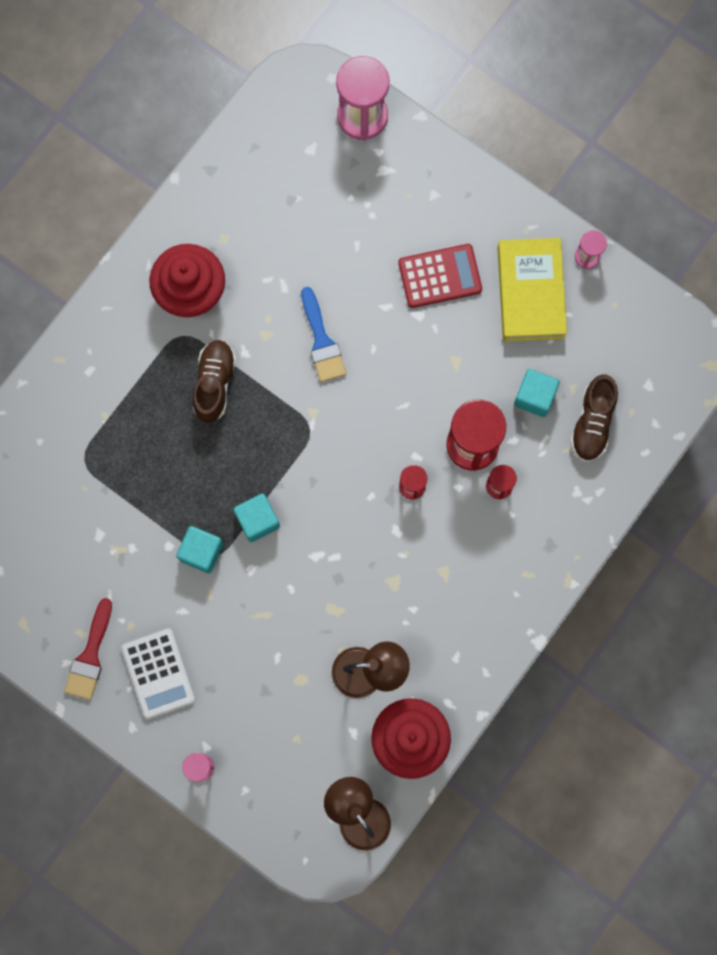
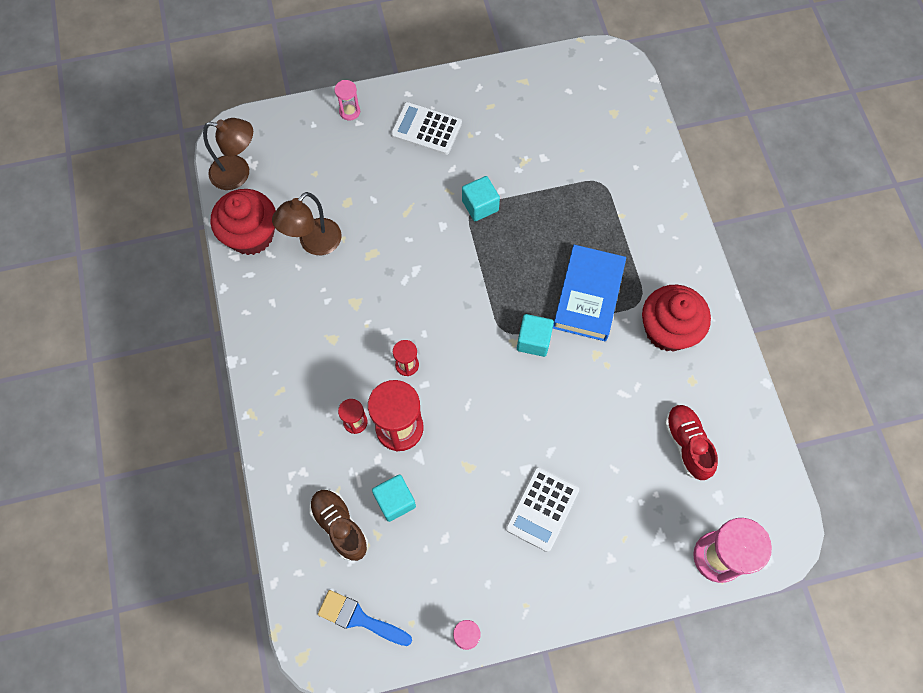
camera: 130 degrees right, 10 degrees down
(90, 656) = (471, 101): red brush -> none
(214, 383) = (588, 296): brown shoe -> blue book
(257, 520) = (471, 253): turquoise cube -> turquoise cube (533, 340)
(286, 203) = (687, 444): none -> red shoe
(322, 341) = (560, 387): blue brush -> blue brush (359, 618)
(440, 276) = (542, 509): red calculator -> white calculator
(531, 292) = (474, 566): yellow book -> none

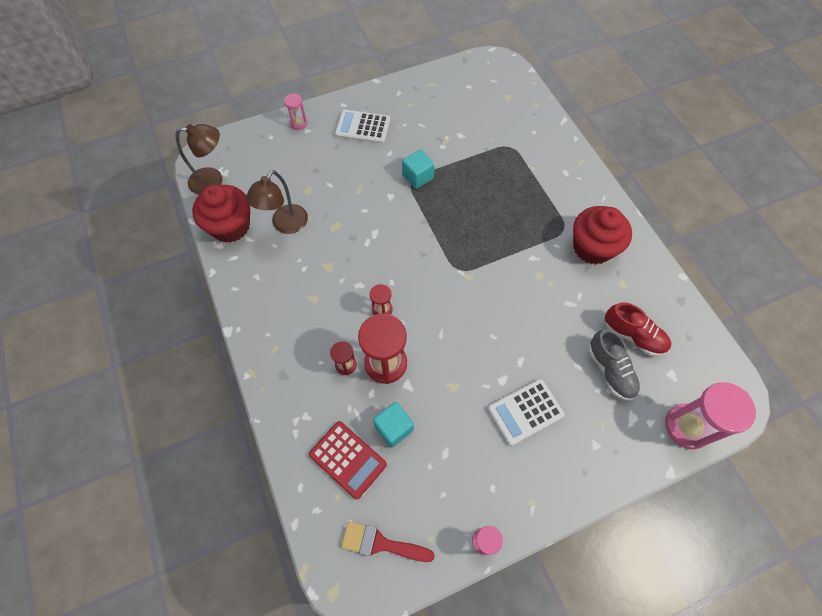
camera: 10 degrees left, 5 degrees down
(340, 526) = (348, 459): brown shoe -> red calculator
(359, 618) = (381, 543): blue brush -> red brush
(533, 340) = (485, 273): turquoise cube -> none
(542, 509) = (525, 412): white calculator -> white calculator turned 45 degrees clockwise
(588, 296) = (521, 231): blue book -> none
(649, 479) = (610, 370): none -> grey shoe
(687, 444) = (633, 336): red shoe -> red shoe turned 150 degrees clockwise

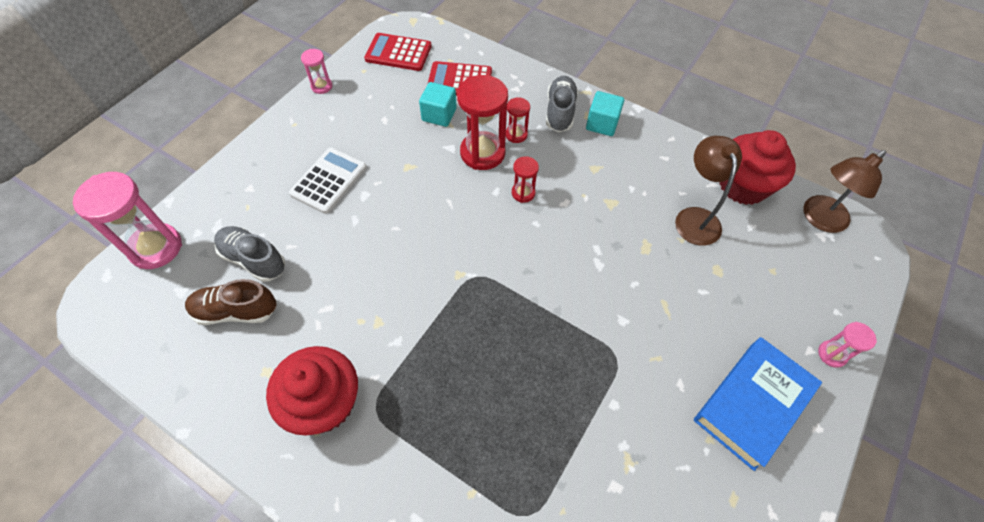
camera: 145 degrees right, 5 degrees down
(292, 365) = (560, 112): none -> grey shoe
(363, 127) = (752, 404): white calculator -> blue book
(381, 543) = (398, 53): red brush -> red calculator
(418, 177) = (614, 369): turquoise cube -> turquoise cube (602, 124)
(633, 336) = (236, 311): red shoe -> brown shoe

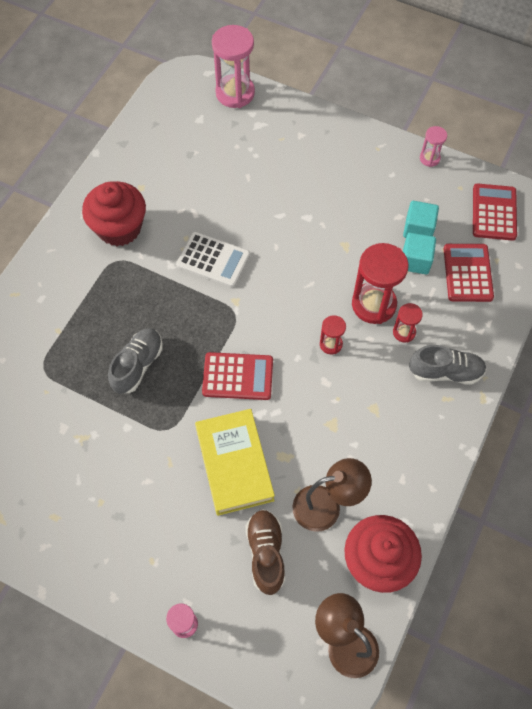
camera: 85 degrees right, 5 degrees up
(236, 311) = (186, 157): brown shoe -> brown shoe (266, 553)
(253, 259) = (232, 156): grey shoe -> grey shoe (138, 365)
(329, 180) = (318, 188): white calculator -> white calculator (213, 260)
(554, 280) = (238, 376): none -> red calculator
(602, 124) = (437, 414): turquoise cube -> turquoise cube (418, 229)
(656, 292) = (234, 464): none -> yellow book
(752, 404) = (132, 541): blue book -> none

